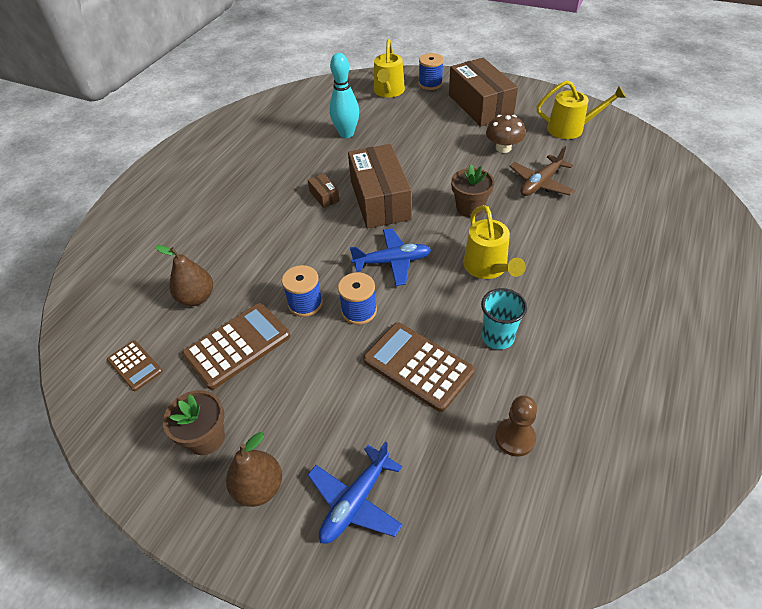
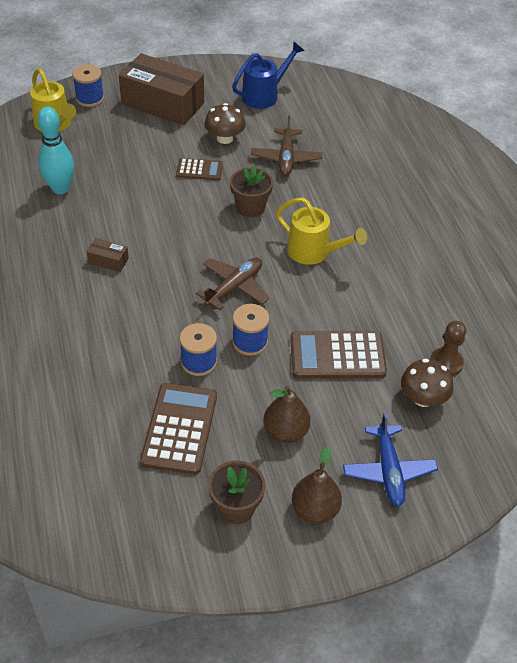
camera: 45 degrees left, 0 degrees up
(135, 366) = (106, 501): brown calculator -> brown calculator (199, 170)
(197, 297) = (93, 414): brown pear -> brown pear (285, 432)
(380, 200) = (165, 238): brown box -> none
(392, 262) = (234, 287): blue plane -> brown plane
(458, 456) = (423, 398): none -> brown mushroom
(497, 337) = (371, 302): turquoise cup -> none
(571, 129) = (264, 95): yellow watering can -> blue watering can

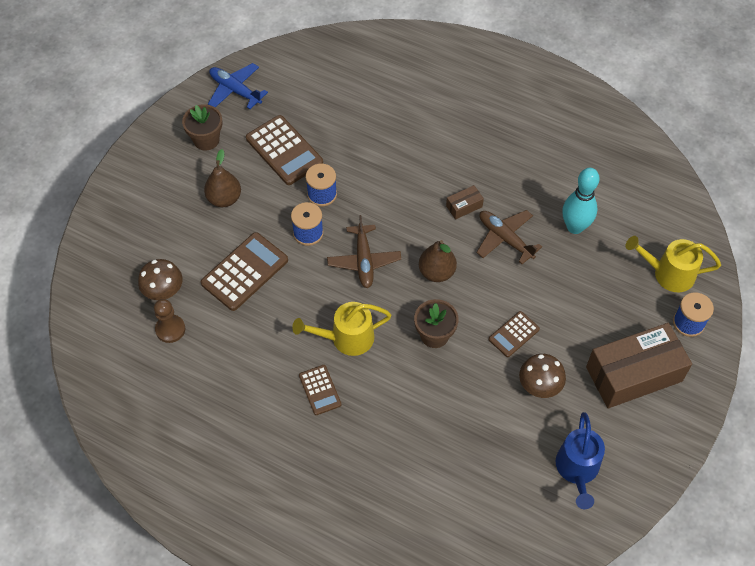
camera: 135 degrees right, 10 degrees up
(286, 158) = (470, 411): brown plane -> brown plane (505, 238)
(315, 510) = (164, 173): brown pear -> brown pear (436, 272)
(371, 239) = (320, 390): none -> brown calculator
(388, 471) = (143, 227): blue plane -> blue plane (235, 90)

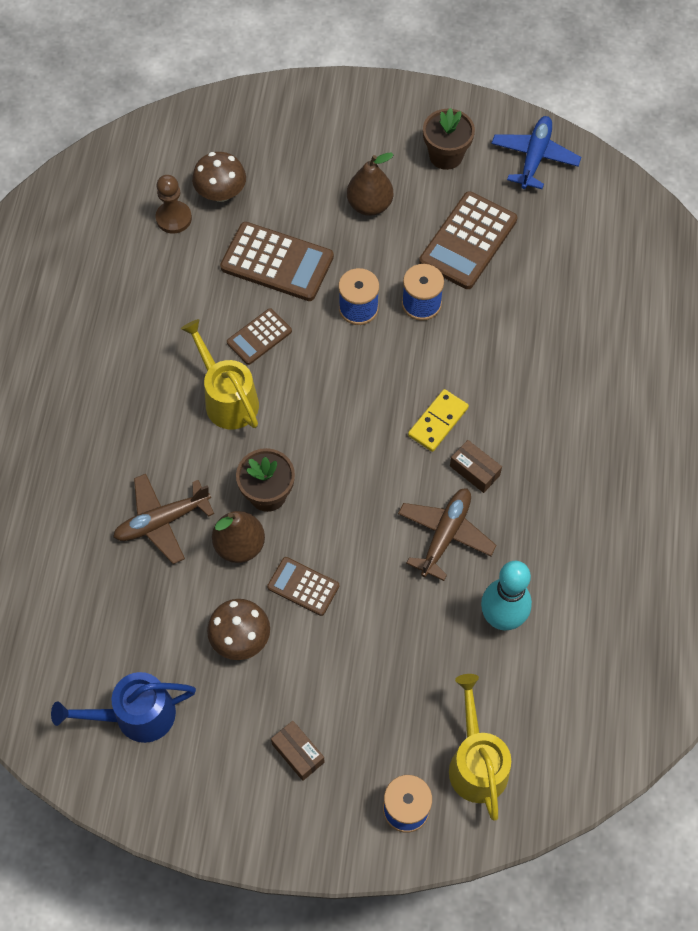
camera: 70 degrees right, 5 degrees up
(320, 390) = (149, 394): brown calculator -> brown calculator (259, 337)
(364, 261) = (343, 382): brown plane -> brown plane (162, 521)
(419, 215) = (438, 422): none -> yellow domino
(436, 272) = (360, 468): brown pear -> brown pear (239, 545)
(634, 374) = (298, 753): brown box -> brown box, size x0.41

